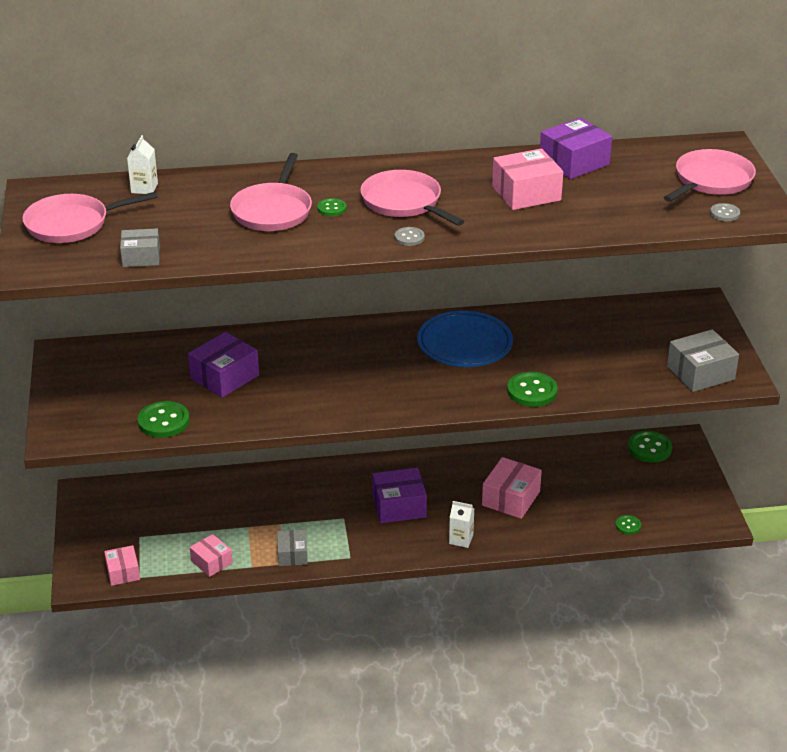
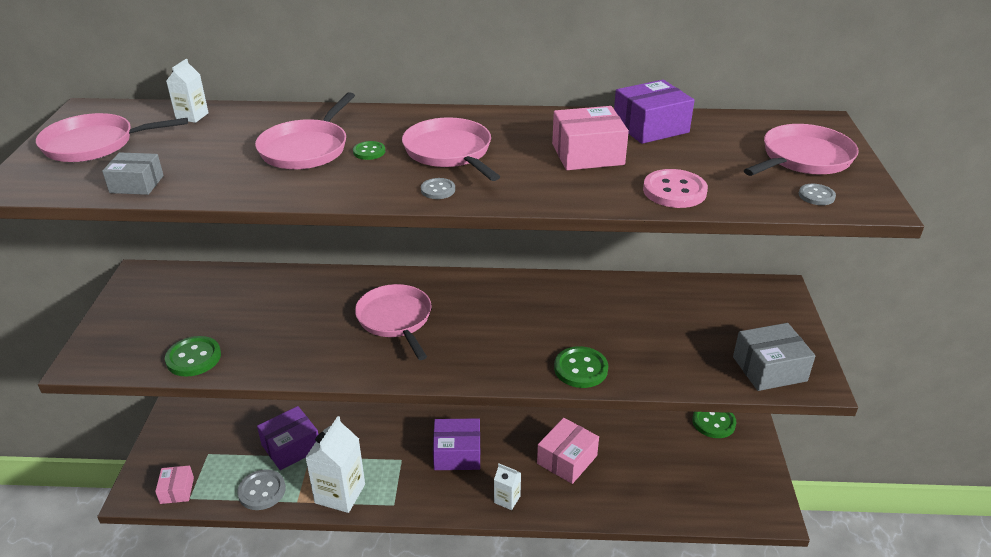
camera: 10 degrees right, 0 degrees up
(211, 562) = (262, 491): pink box -> grey button
(224, 377) = (276, 316): purple box -> purple box (291, 447)
(292, 555) = (340, 493): grey box -> white carton
(343, 367) = (395, 319): none -> pink pan
(464, 344) = (525, 308): blue plate -> none
(608, 220) = (674, 191): none -> pink button
(628, 525) = (678, 507): green button -> none

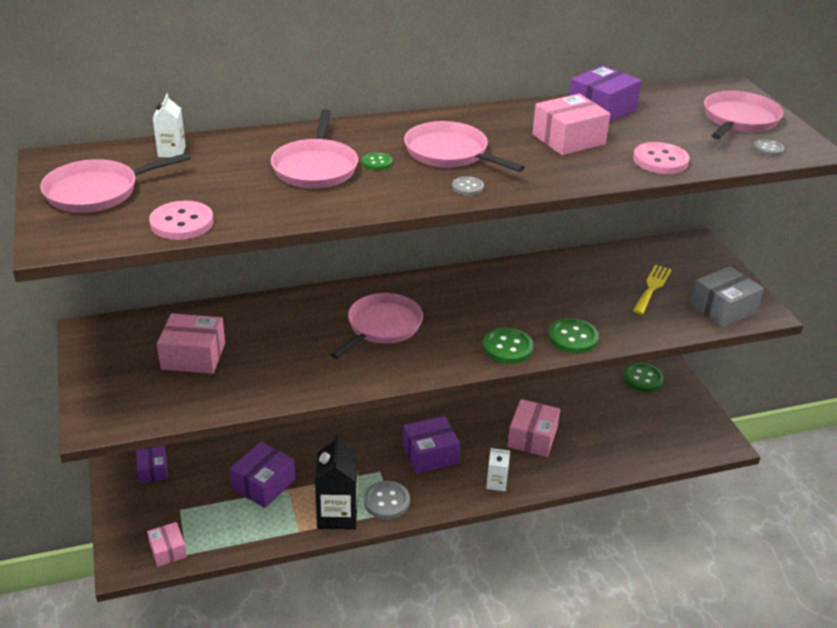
camera: 20 degrees left, 0 degrees up
(136, 184) = (182, 223): grey box -> pink button
(193, 358) = (208, 397): green button -> green button (507, 347)
(206, 411) = (153, 471): none -> purple box
(208, 315) = (193, 356): none -> pink box
(262, 491) = (257, 530): grey button -> grey button (386, 501)
(340, 493) = (337, 514): white carton -> black carton
(395, 319) = (382, 326): pink pan -> pink pan turned 75 degrees clockwise
(699, 330) = (652, 287): none -> yellow fork

